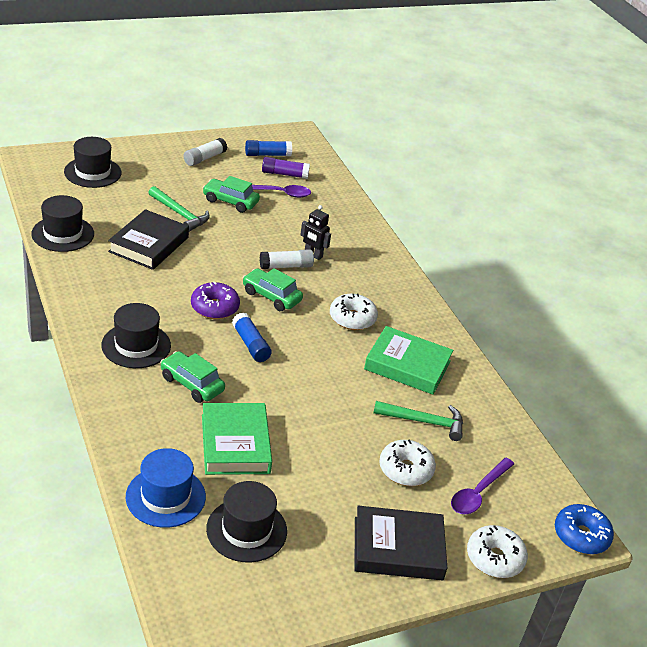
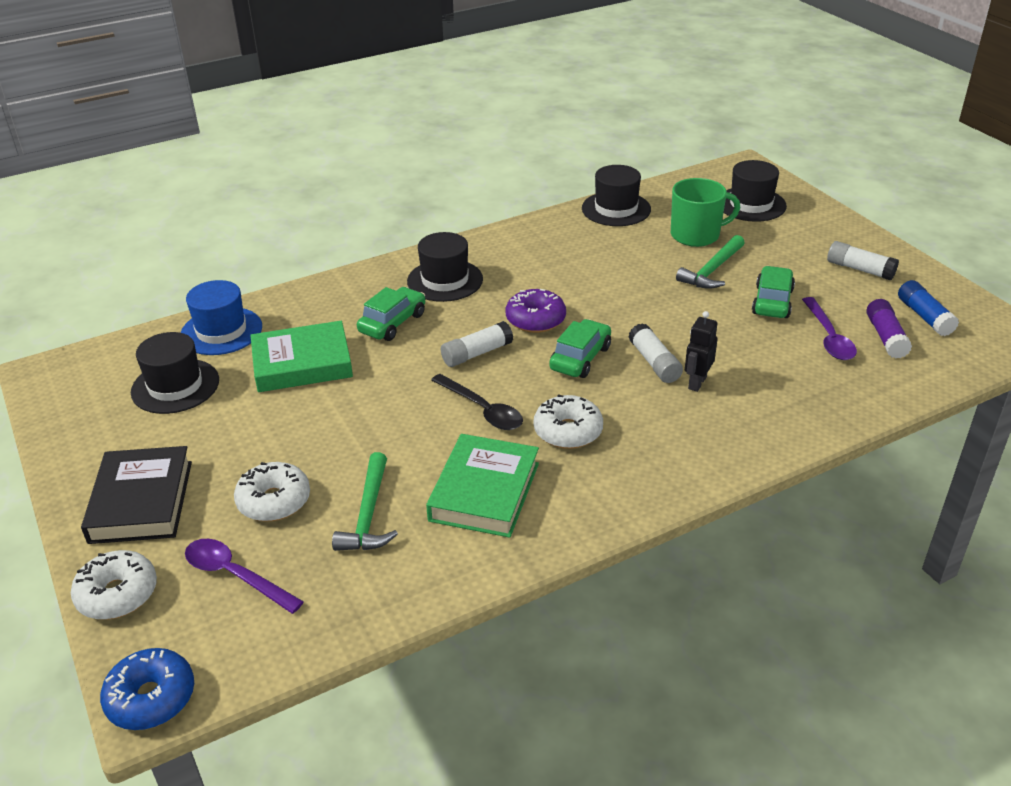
camera: 90 degrees right, 0 degrees up
(126, 207) = (696, 235): none -> green mug
(149, 244) = (632, 260): black book -> none
(250, 344) = (477, 353): blue glue stick -> white glue stick
(321, 352) = (482, 410): none -> black spoon

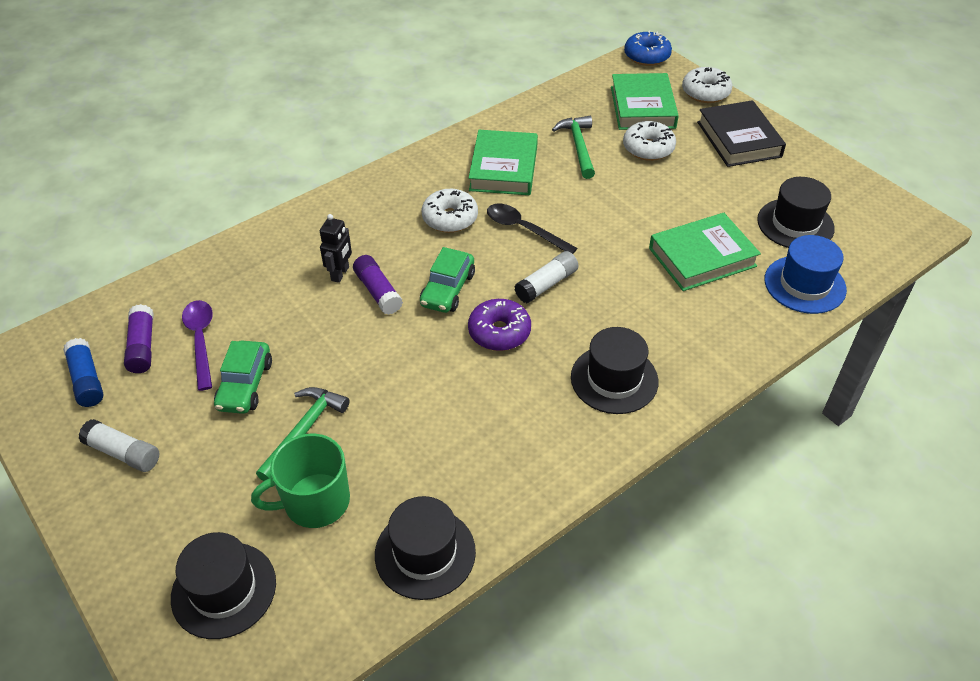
camera: 170 degrees right, 10 degrees up
(235, 575) = (642, 107): purple spoon -> green book
(392, 323) = (643, 312): green car -> none
(654, 362) = (378, 292): white glue stick -> purple glue stick

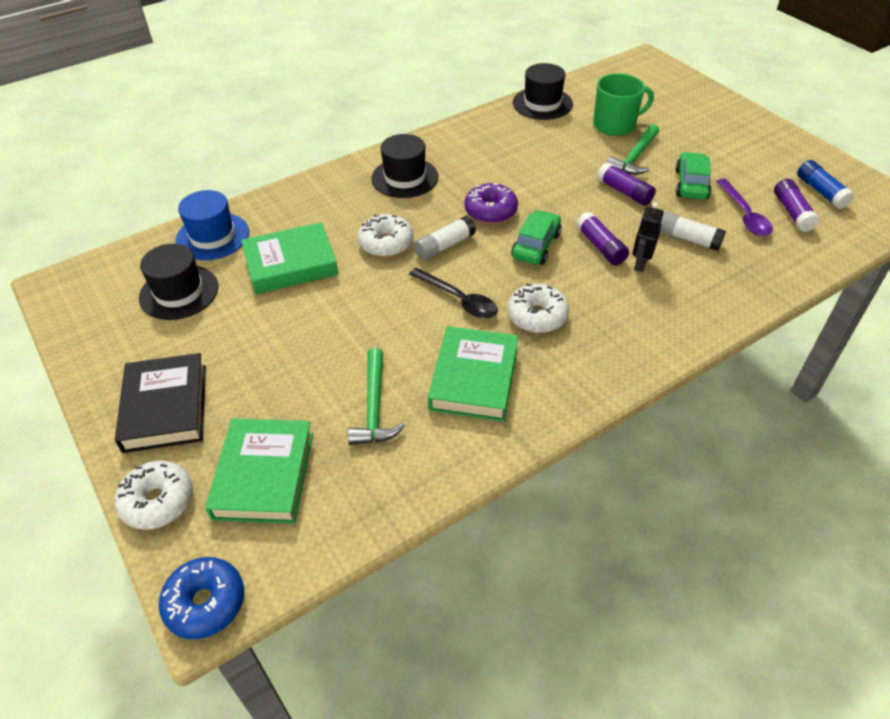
camera: 175 degrees left, 0 degrees up
(123, 453) = (759, 150): white glue stick -> white glue stick (687, 239)
(224, 590) = (656, 94): black hat -> none
(334, 368) = (624, 192): none -> purple glue stick
(648, 148) = (287, 399): white donut -> white donut (386, 243)

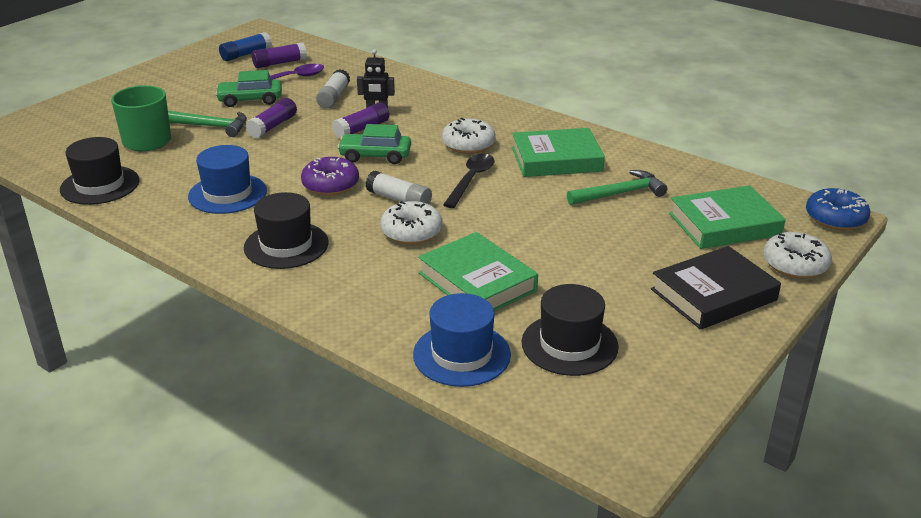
camera: 110 degrees left, 15 degrees down
(500, 158) = (227, 194): none -> blue hat

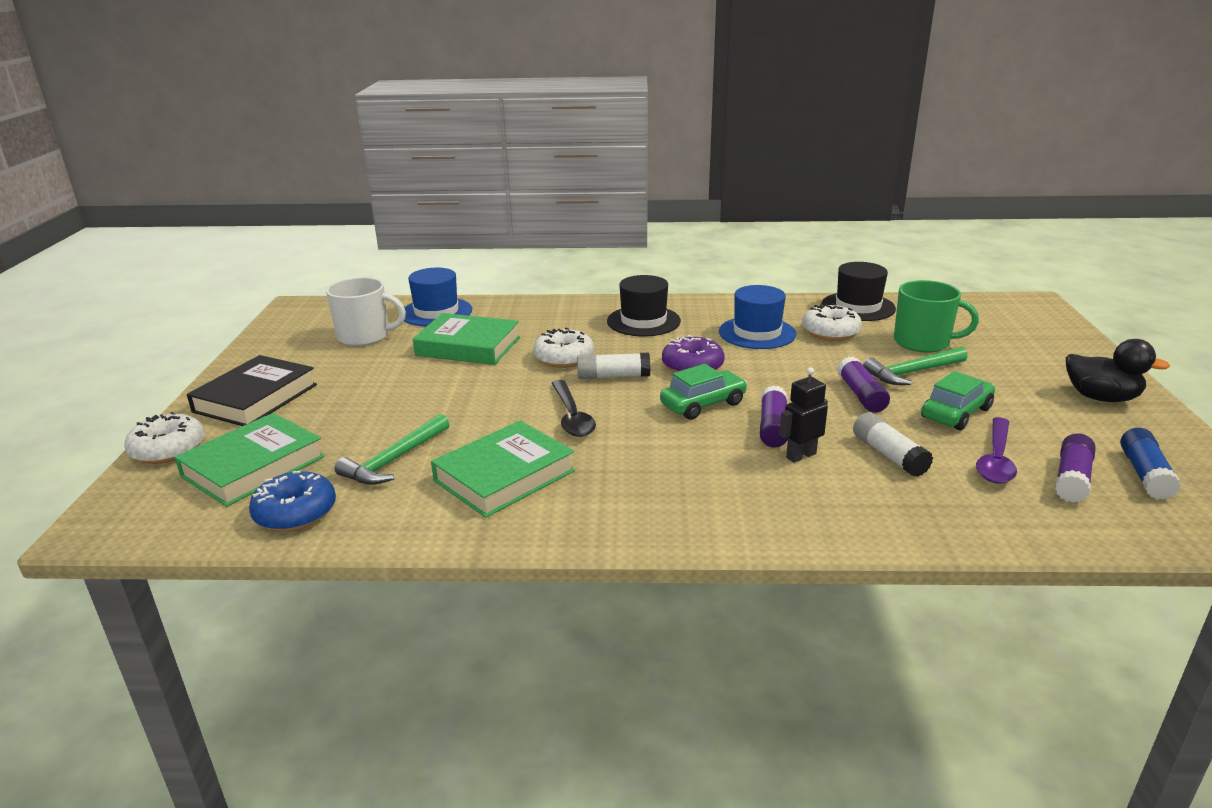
camera: 145 degrees right, 5 degrees down
(160, 80) = (1101, 398): none -> black duck
(468, 144) = (630, 455): white donut -> white donut (830, 332)
(569, 344) = (365, 336): black hat -> white mug
(835, 218) = (101, 524): blue donut -> blue donut (295, 513)

